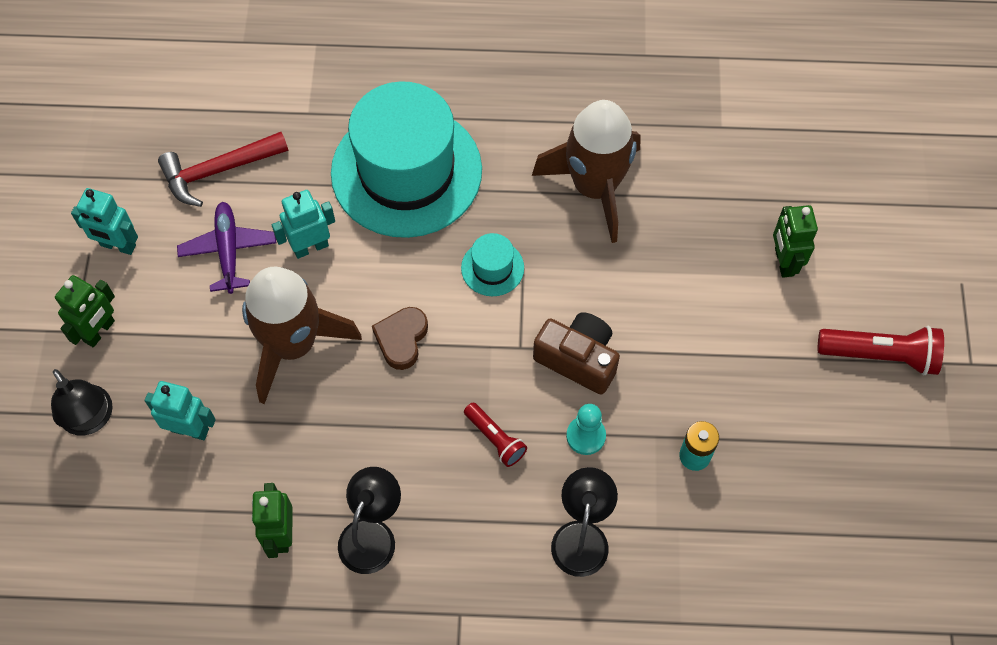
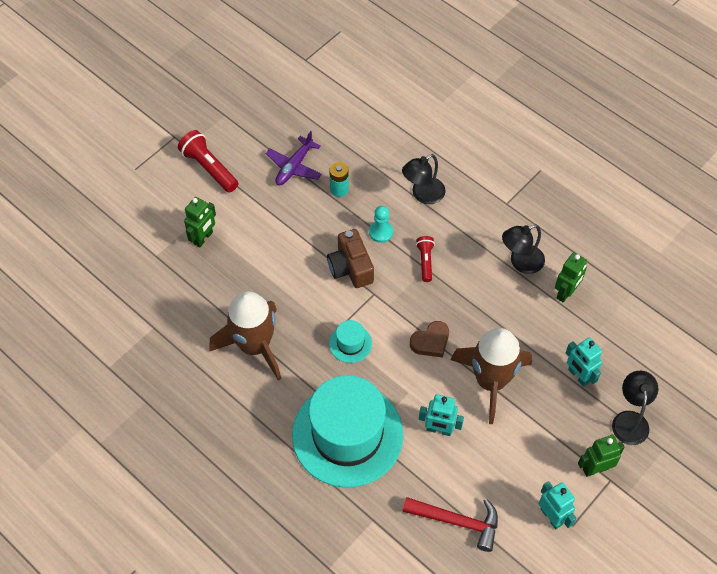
camera: 140 degrees left, 5 degrees down
(228, 250) = (487, 463): purple plane -> purple plane (294, 167)

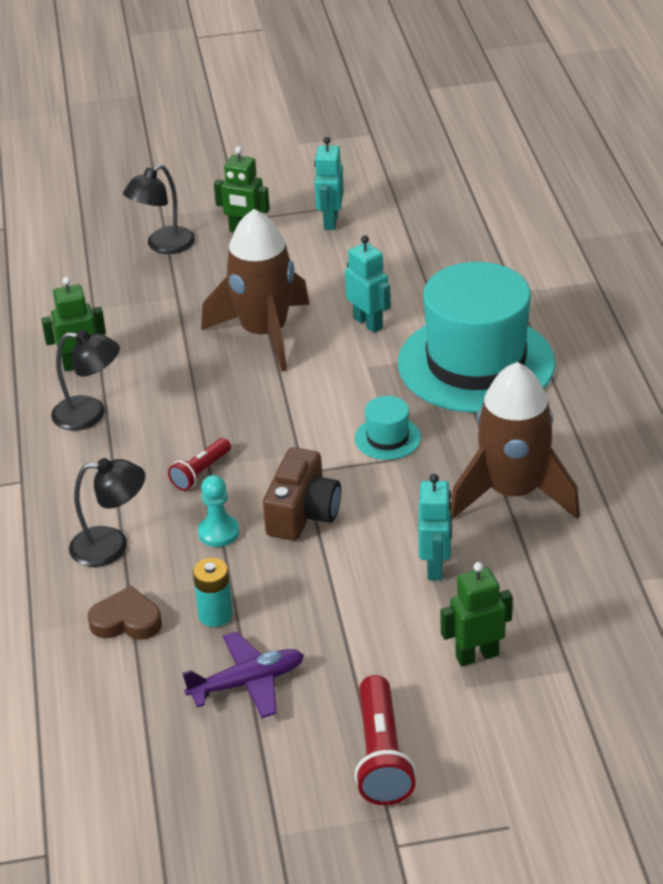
camera: 140 degrees left, 20 degrees down
(430, 342) = (289, 395): brown heart -> brown heart (126, 621)
(457, 521) = (428, 255): red hammer -> none
(578, 376) = (167, 296): turquoise robot -> turquoise robot (435, 567)

